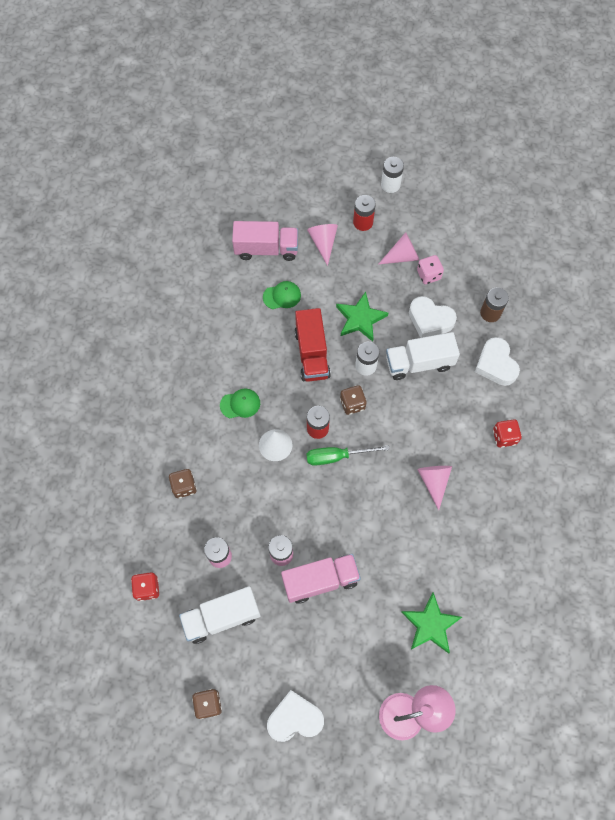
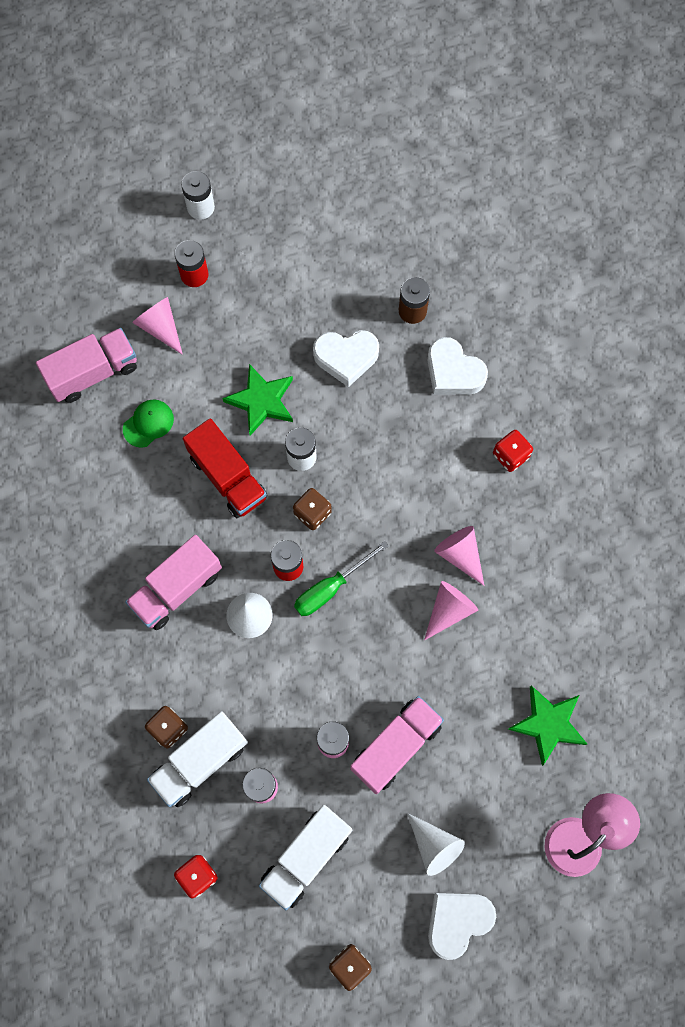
camera: 30 degrees left, 5 degrees up
(240, 404) = (177, 588): green cap -> pink truck
(308, 659) = (434, 846): none -> white cone
(402, 256) = (267, 294): pink cone -> pink cone (449, 610)
(419, 363) = (363, 419): white truck -> white truck (200, 761)
(428, 275) = (313, 301): pink dice -> none

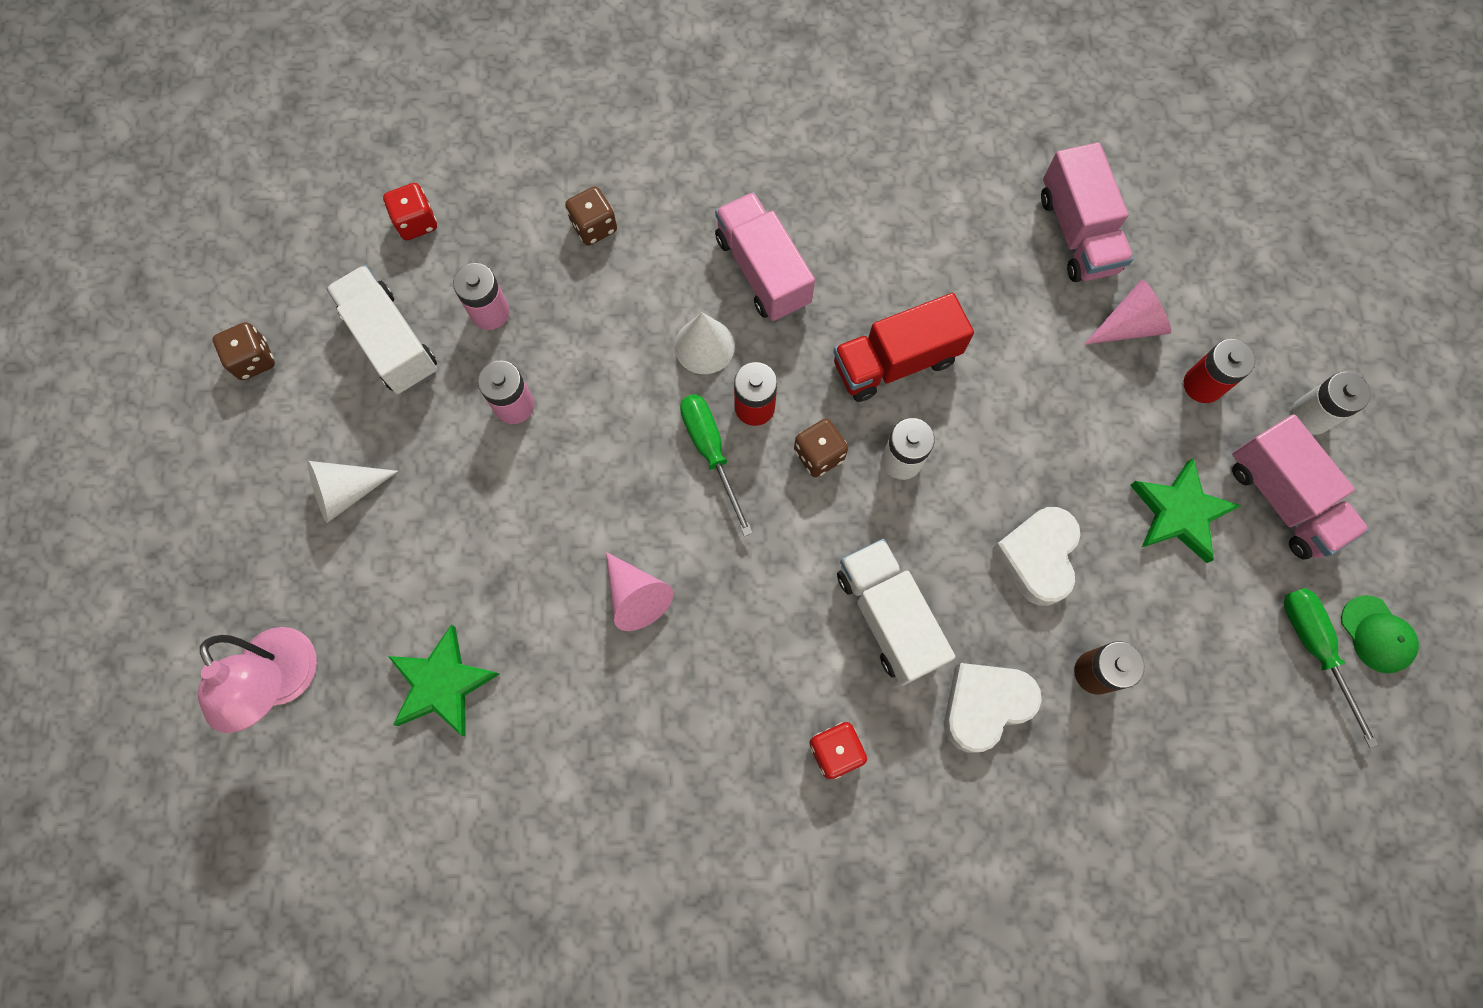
camera: 105 degrees right, 0 degrees up
(148, 423) = (992, 283): green cap -> green cap (1377, 634)
(200, 761) = (543, 252): white truck -> white truck (888, 617)
(261, 401) = (994, 428): green star -> green star (1179, 513)
(359, 189) = (1314, 649): none -> green screwdriver
(396, 746) = (482, 479): pink truck -> pink truck (1282, 499)
(457, 921) = (250, 495): white heart -> none
(460, 555) = (708, 634): pink cone -> none

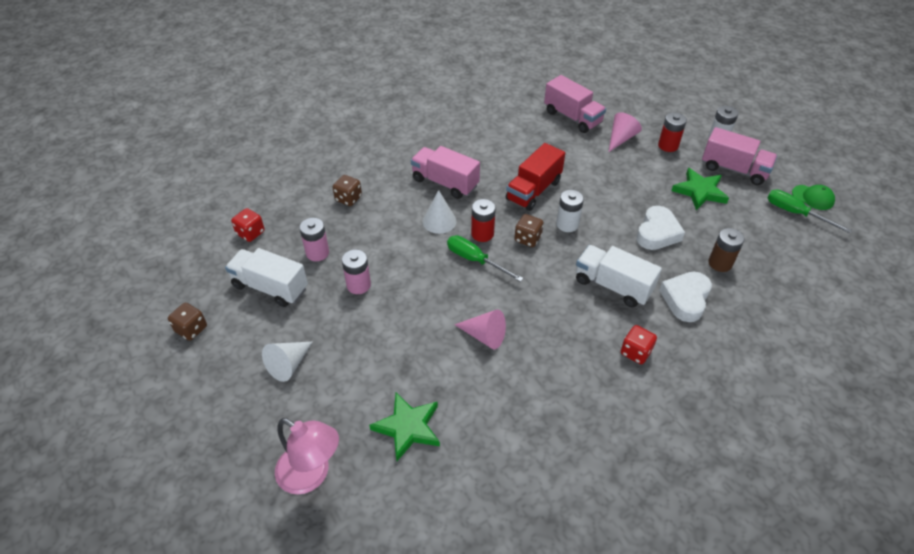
camera: 30 degrees left, 25 degrees down
(1037, 557) = (657, 233): white heart -> white heart turned 135 degrees counterclockwise

